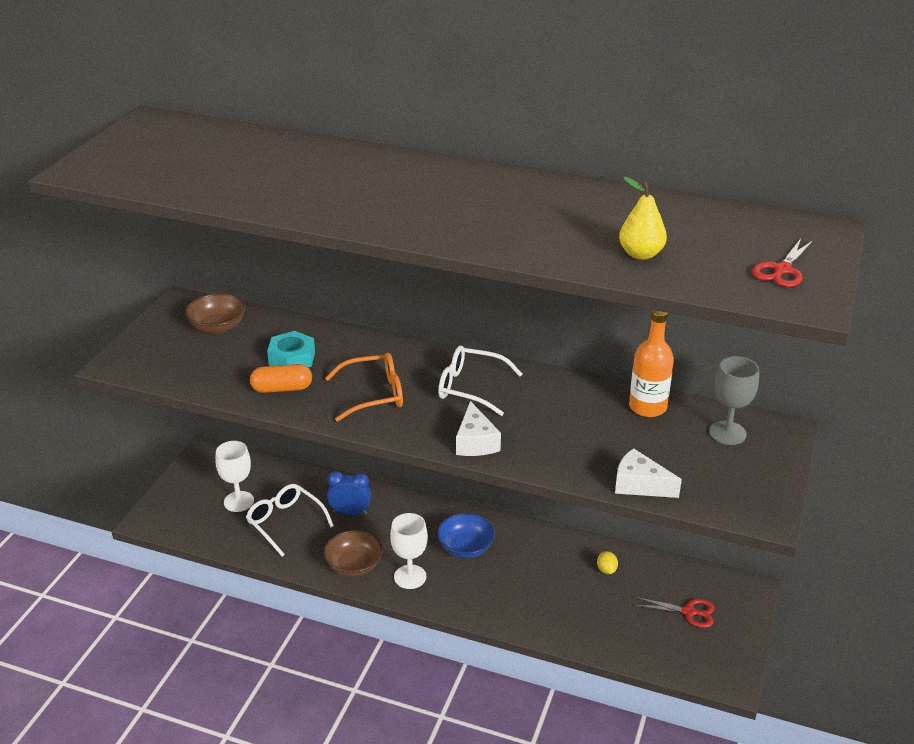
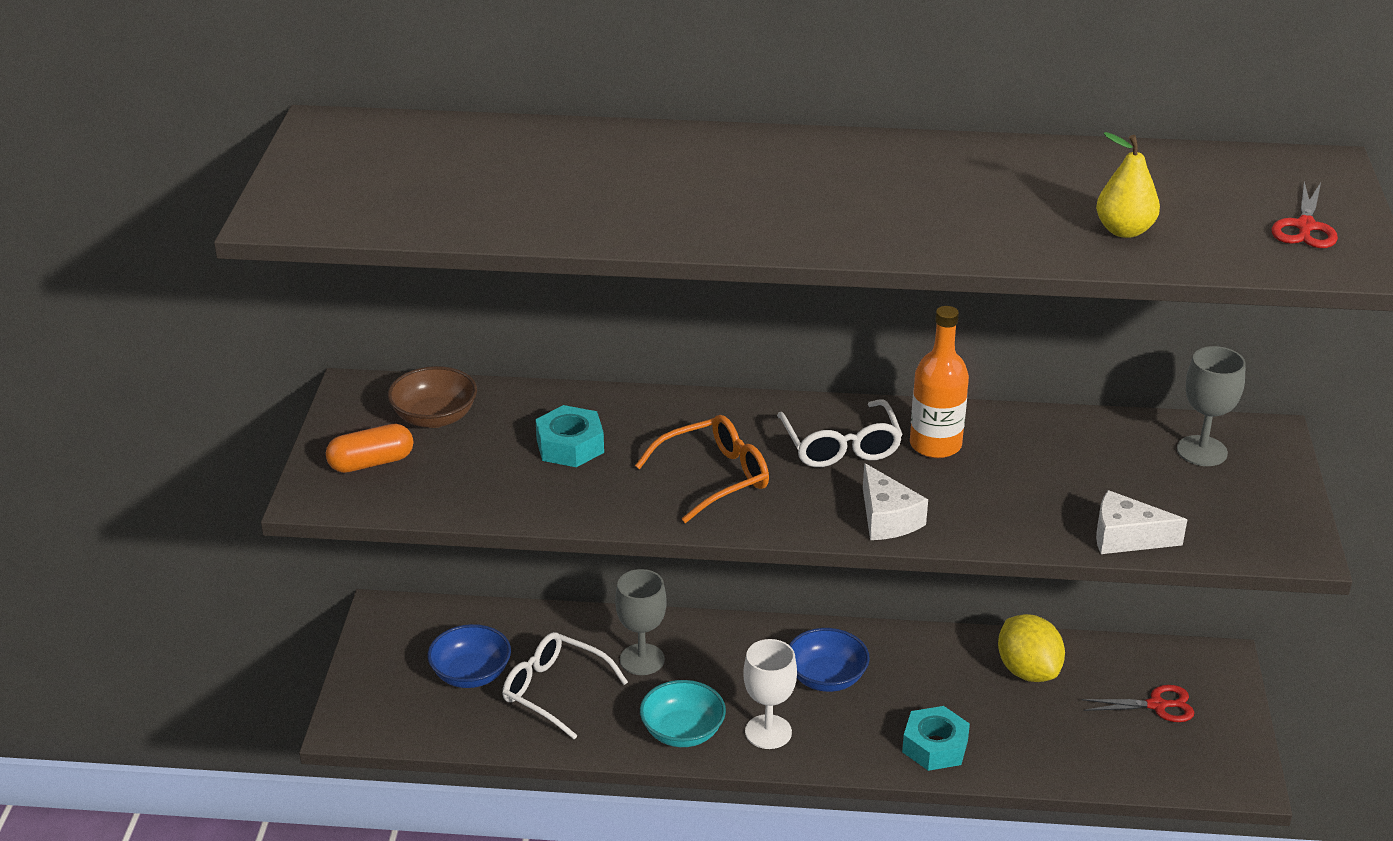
camera: 15 degrees left, 0 degrees up
(238, 501) = (471, 674): white goblet -> blue bowl
(282, 389) = (581, 491): orange capsule -> orange capsule (371, 463)
(350, 512) = (642, 659): blue clock -> grey goblet
(354, 565) = (682, 732): brown bowl -> turquoise bowl
(470, 387) = (841, 446): white glasses -> white glasses turned 105 degrees counterclockwise
(518, 609) = (935, 746): none -> turquoise nut
(606, 570) = (1028, 671): yellow lemon -> yellow lemon, size x2.15
(647, 407) = (1085, 434): orange bottle -> orange bottle (935, 445)

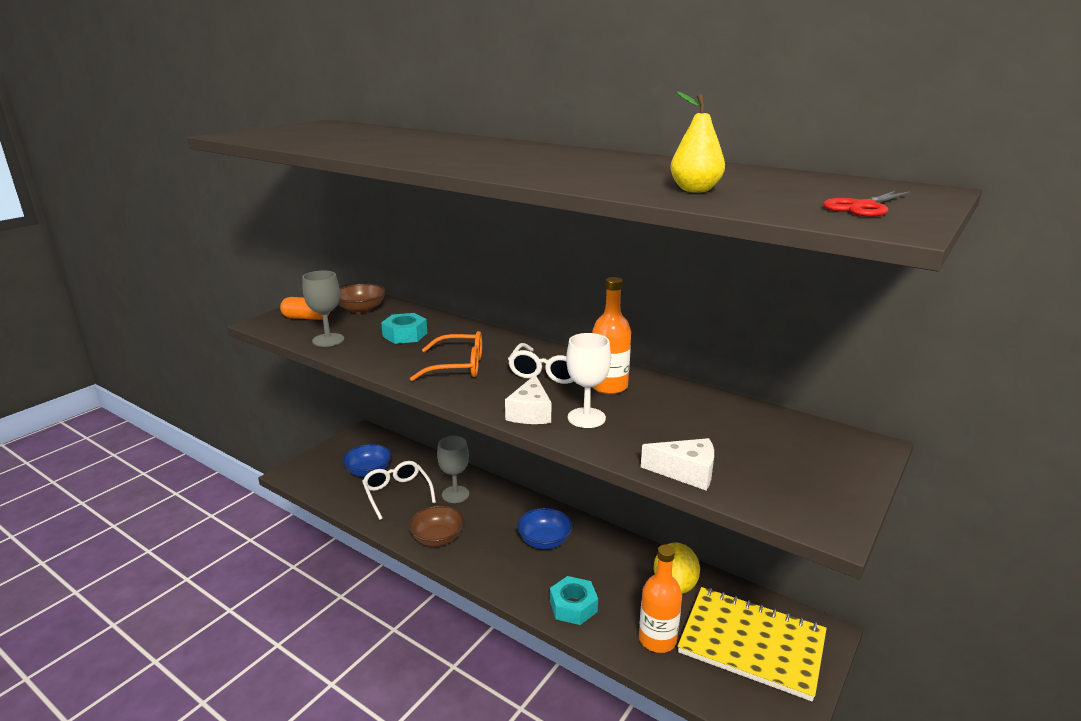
camera: 30 degrees right, 10 degrees down
(682, 732) = (437, 538): turquoise bowl -> brown bowl
(768, 732) = (482, 557): white goblet -> white goblet (586, 418)
(1058, 744) = (657, 639): none -> orange bottle
(1126, 537) = (686, 472): white cheese -> white cheese turned 150 degrees clockwise
(1157, 705) = (751, 644): red scissors -> yellow notebook
(1202, 451) = (802, 440): grey goblet -> grey goblet (328, 340)

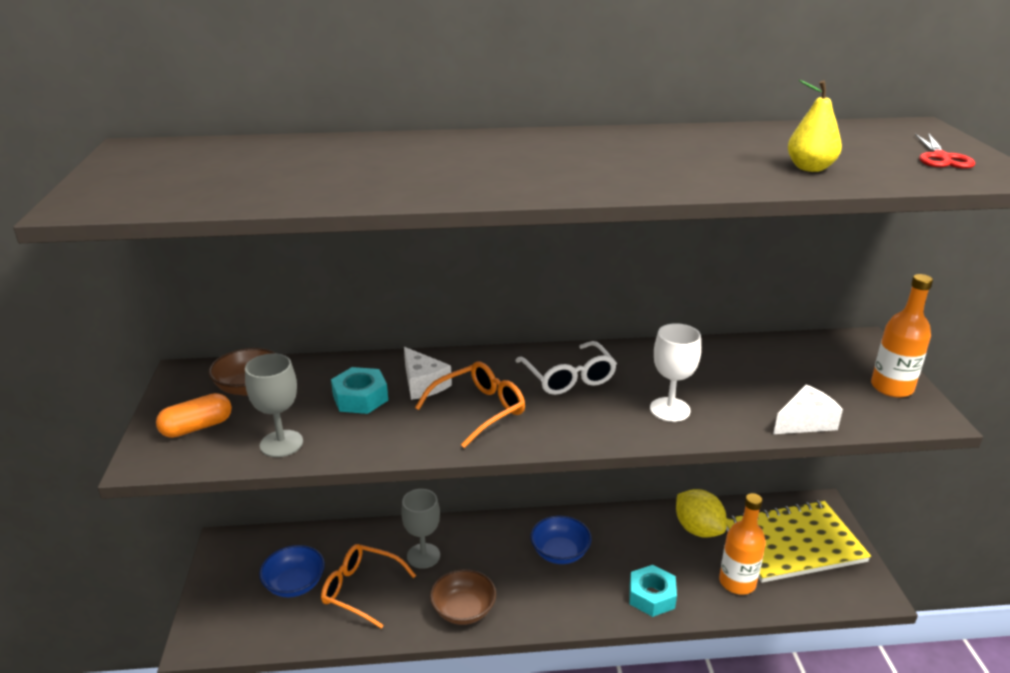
camera: 40 degrees left, 5 degrees up
(397, 493) = (361, 590): white glasses -> orange glasses
(530, 413) = (621, 427): white cheese -> white cheese (423, 384)
(609, 386) = (637, 370): orange bottle -> orange bottle (891, 387)

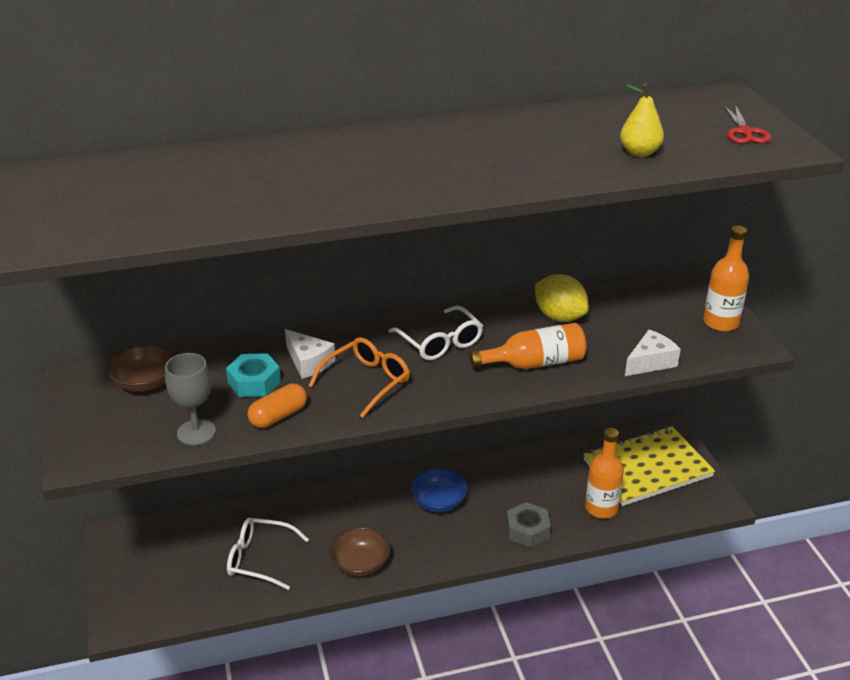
camera: 10 degrees left, 5 degrees up
(197, 427) = (111, 426): orange capsule -> orange capsule (278, 416)
(295, 584) = (195, 562): blue bowl -> none
(361, 590) = (259, 559): orange glasses -> white glasses
(423, 556) = (311, 521): grey goblet -> none
(651, 596) = (527, 530): turquoise nut -> grey nut
(670, 409) = (534, 363): white goblet -> orange bottle
(698, 529) = (561, 466): yellow lemon -> yellow lemon (559, 317)

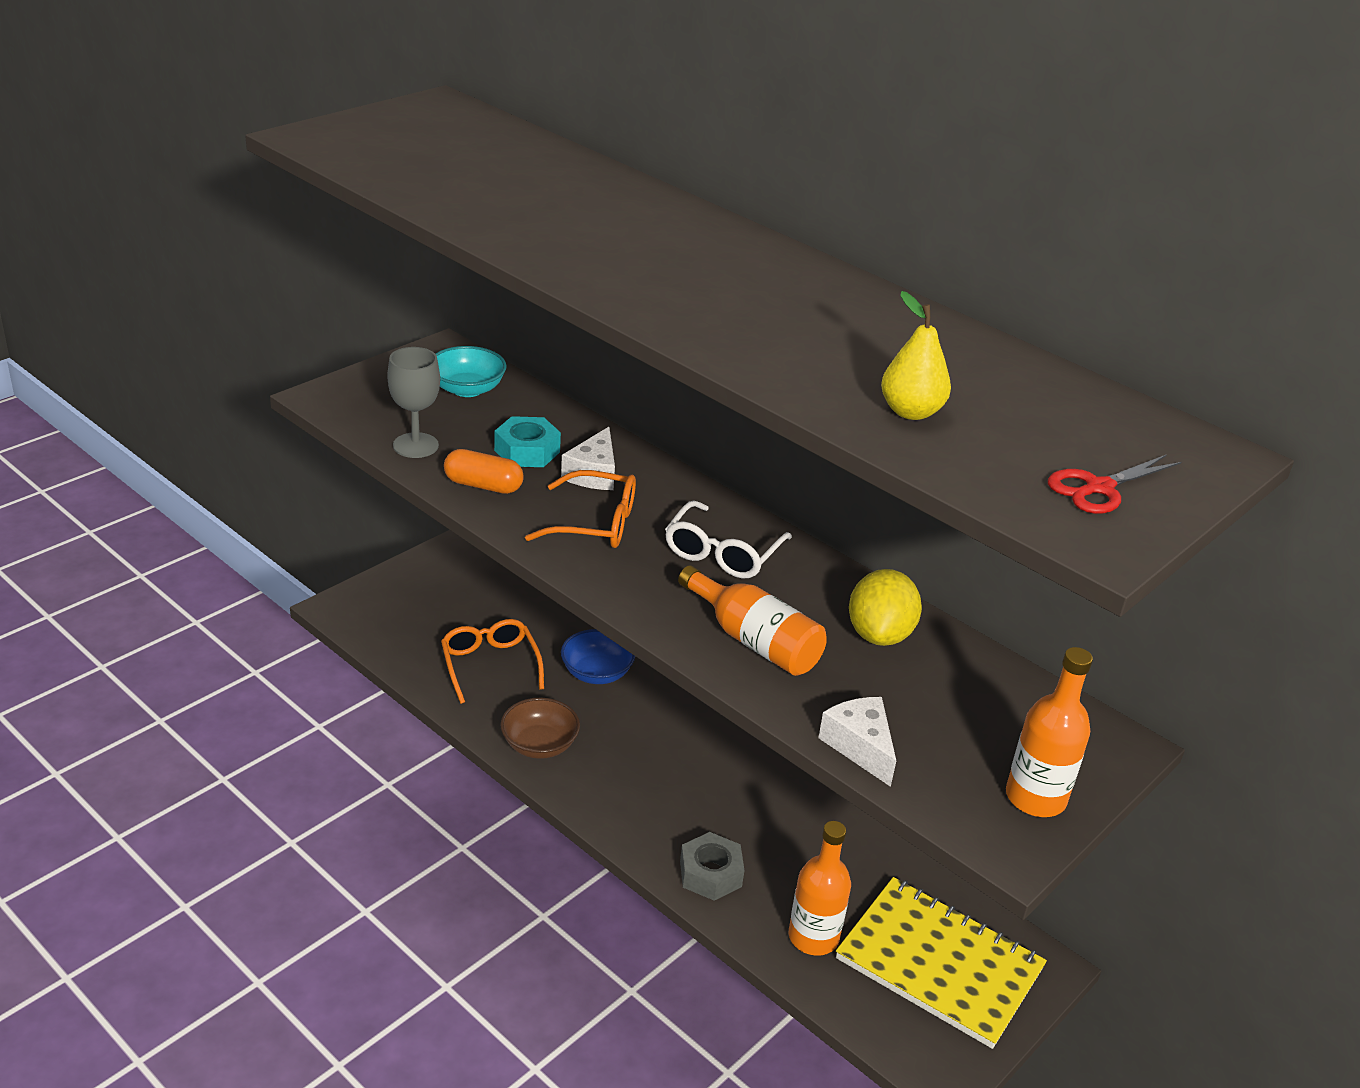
camera: 55 degrees right, 0 degrees up
(144, 383) = (467, 389): brown bowl -> turquoise bowl
(259, 559) = (490, 665): white glasses -> orange glasses
(438, 502) = (690, 773): blue bowl -> blue bowl (596, 673)
(650, 362) = (860, 746): white cheese -> white cheese turned 135 degrees counterclockwise

